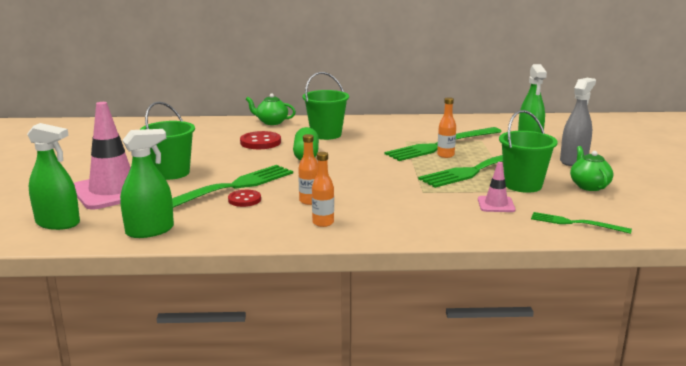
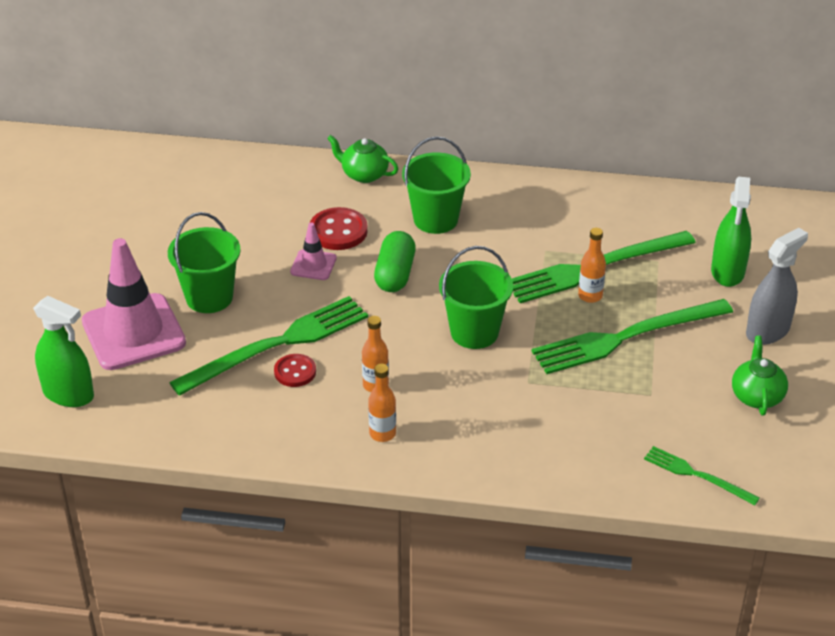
camera: 10 degrees right, 20 degrees up
(150, 230) = (174, 423): green spray bottle -> none
(496, 204) = (612, 423): pink traffic cone -> pink traffic cone (313, 265)
(523, 185) = (667, 383): green bucket -> green bucket (474, 332)

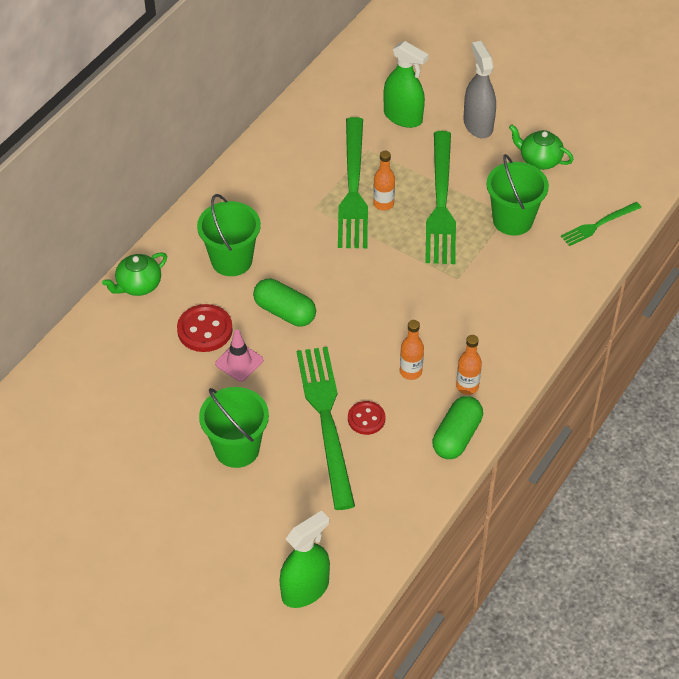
camera: 65 degrees left, 10 degrees up
(133, 332) = (251, 518): pink traffic cone -> none
(310, 445) = (457, 437): none -> green capsule
(474, 332) = (384, 288): green bucket -> green bucket (512, 220)

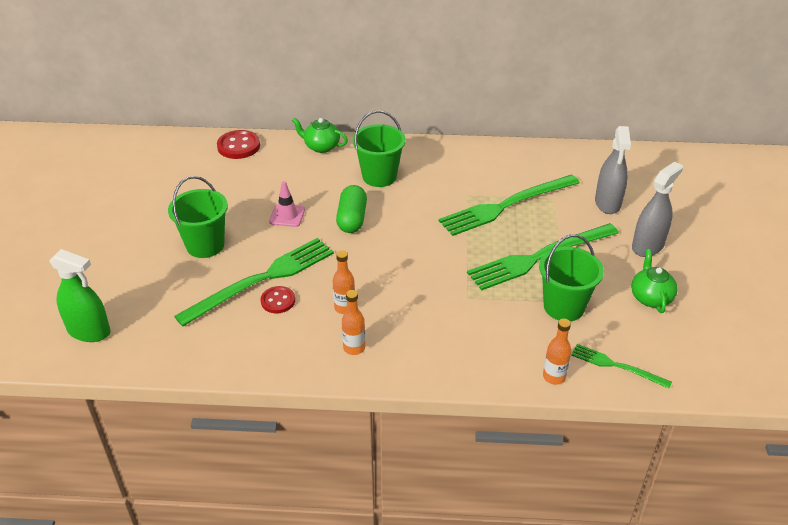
camera: 60 degrees right, 10 degrees down
(205, 330) = (305, 189): red button -> red button (238, 146)
(383, 204) = (506, 227): orange bottle -> orange bottle (554, 377)
(403, 117) = (607, 203): green spray bottle -> grey spray bottle
(457, 437) = (295, 362): green capsule -> none

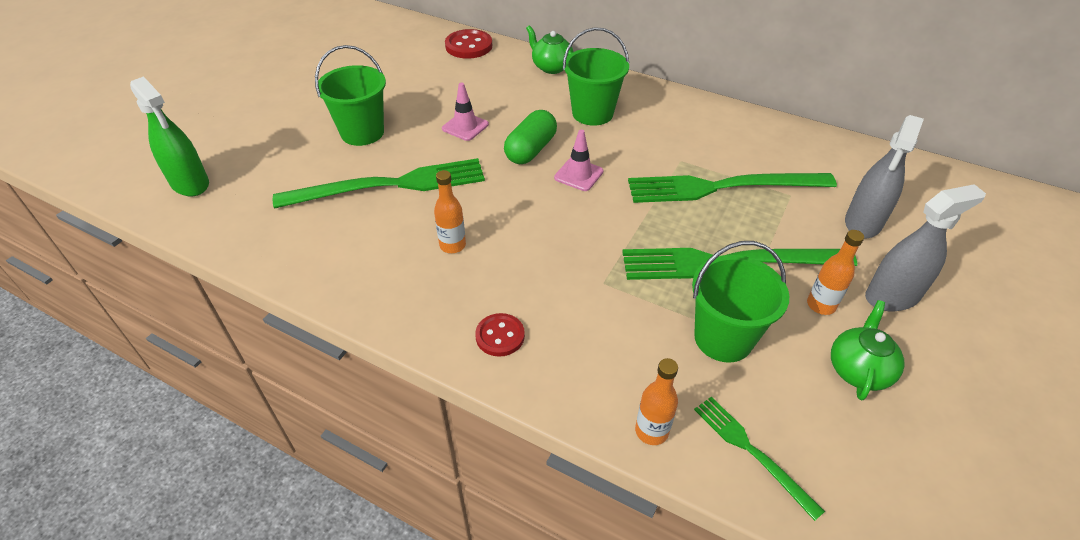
camera: 25 degrees right, 5 degrees up
(278, 301) = (388, 213): red button -> red button (500, 336)
(354, 348) = (429, 296): orange bottle -> orange bottle (821, 305)
(400, 227) = (578, 175): none -> pink traffic cone

